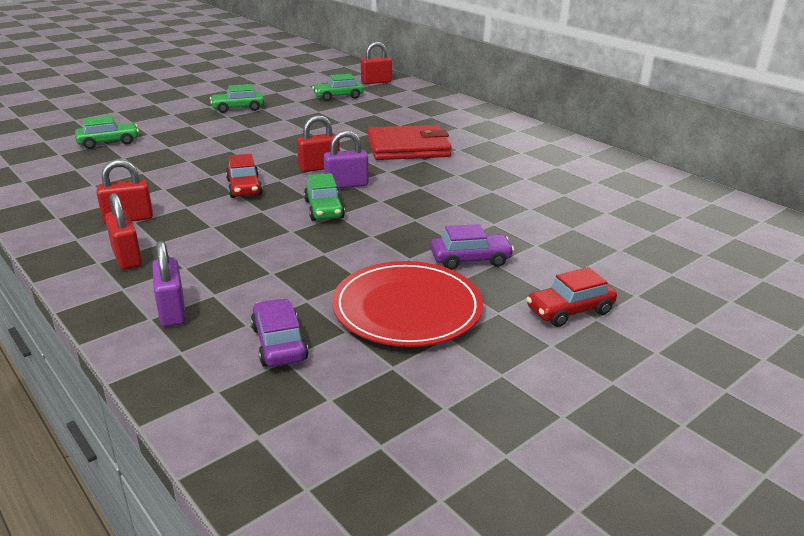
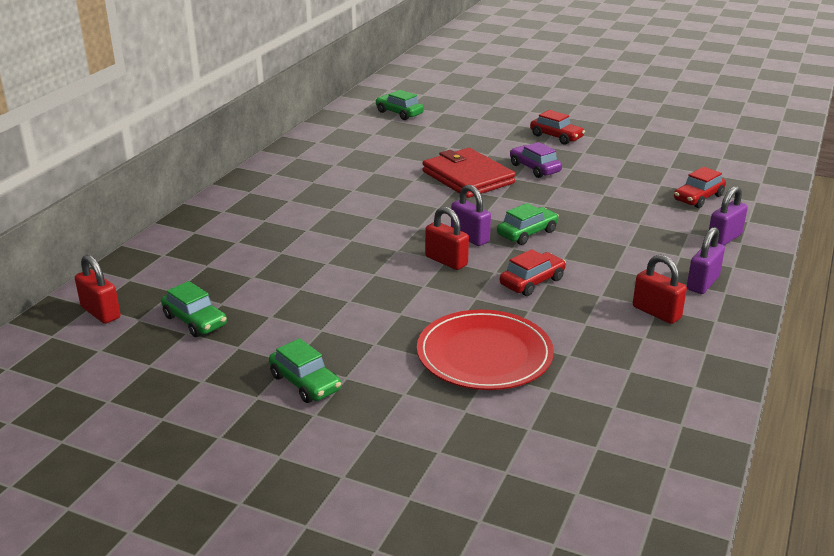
camera: 115 degrees left, 0 degrees up
(108, 142) = (523, 428): green car -> green car (399, 113)
(127, 257) = (702, 283): red padlock -> purple padlock
(279, 343) = (698, 198): purple car -> red car
(407, 308) = (614, 174): red plate -> red plate (484, 354)
(408, 147) = (349, 232): red wallet -> red wallet (468, 177)

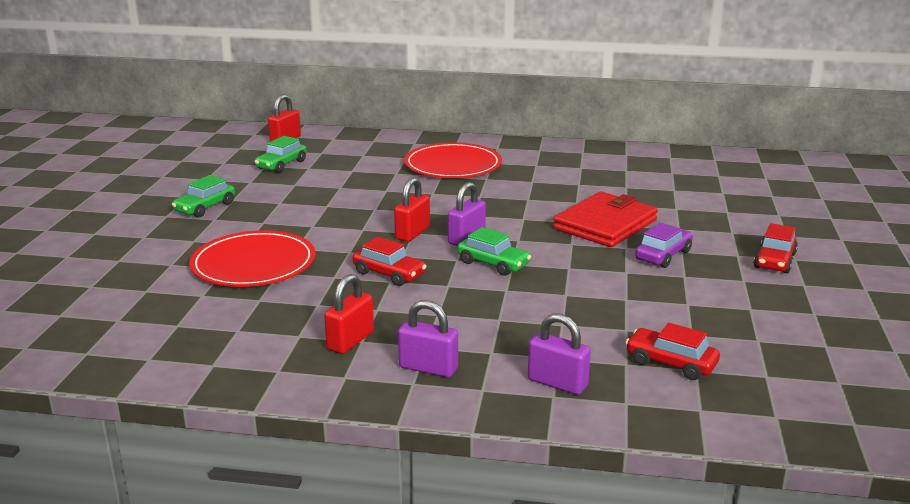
camera: 75 degrees right, 5 degrees down
(281, 220) = (453, 165): none -> red plate
(399, 113) = (741, 176): green car -> none

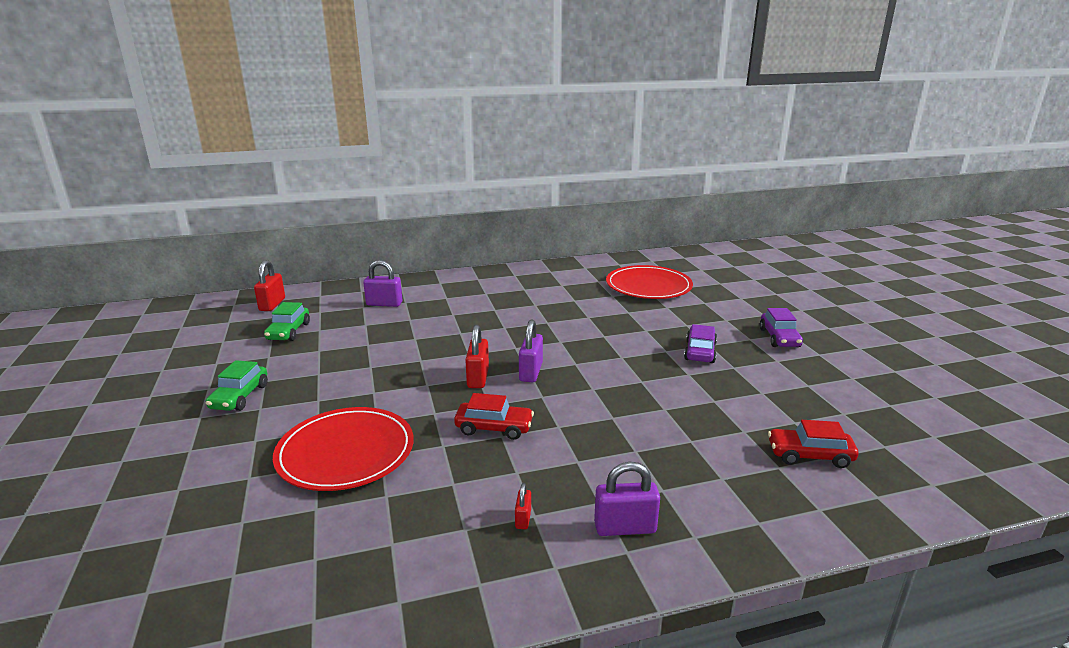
camera: 25 degrees left, 0 degrees up
(350, 341) = (523, 519): red padlock -> red padlock, size x0.53
(453, 165) = (454, 302): red plate -> red plate (648, 286)
(493, 264) = (577, 393): green car -> none
(557, 383) = (748, 506): purple padlock -> purple padlock (384, 304)
(605, 224) = (630, 333): red wallet -> none
(774, 261) = (779, 338): red car -> purple car

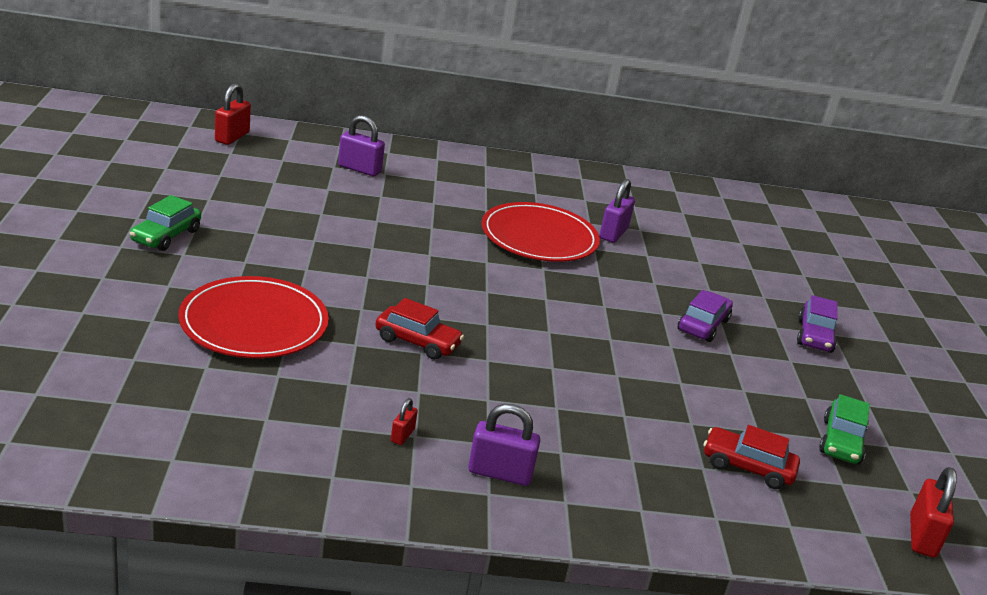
camera: 10 degrees right, 5 degrees up
(288, 331) = (240, 175): green car -> green car (841, 442)
(478, 378) = (426, 284): red padlock -> red padlock (922, 536)
(531, 372) = (489, 294): purple padlock -> purple padlock (613, 233)
(648, 286) = (694, 229): red plate -> red plate (539, 237)

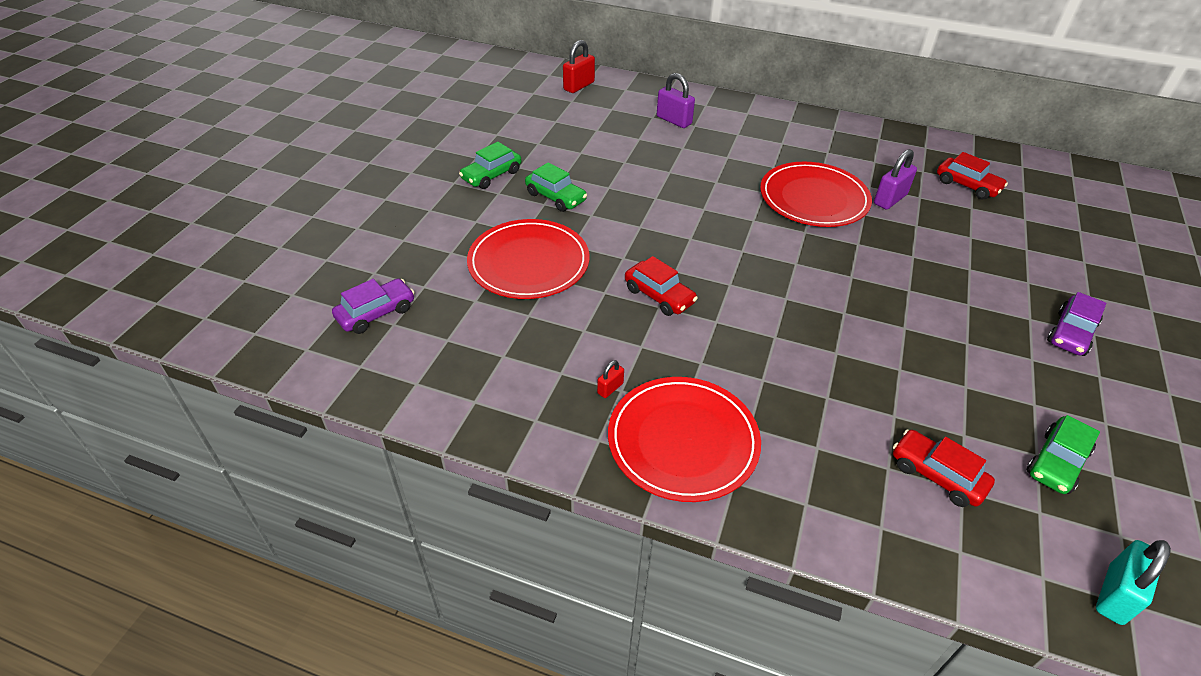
camera: 25 degrees right, 15 degrees up
(256, 254) = (556, 197): none -> green car
(500, 473) = (683, 441): purple padlock -> red plate
(679, 217) = (967, 185): none -> red car
(703, 325) = (948, 308): purple car -> purple car (376, 313)
(922, 536) = (1115, 594): red padlock -> turquoise padlock

